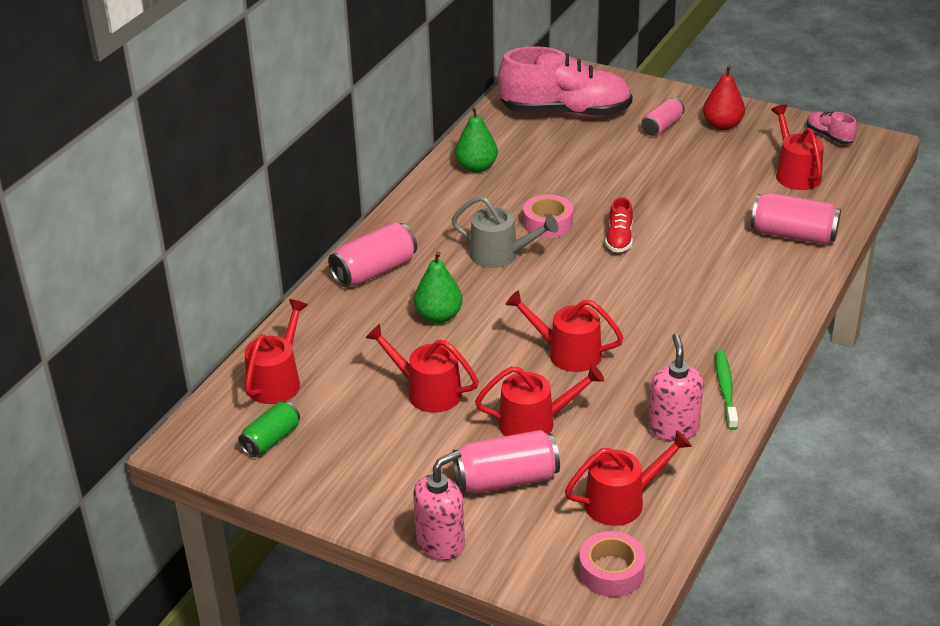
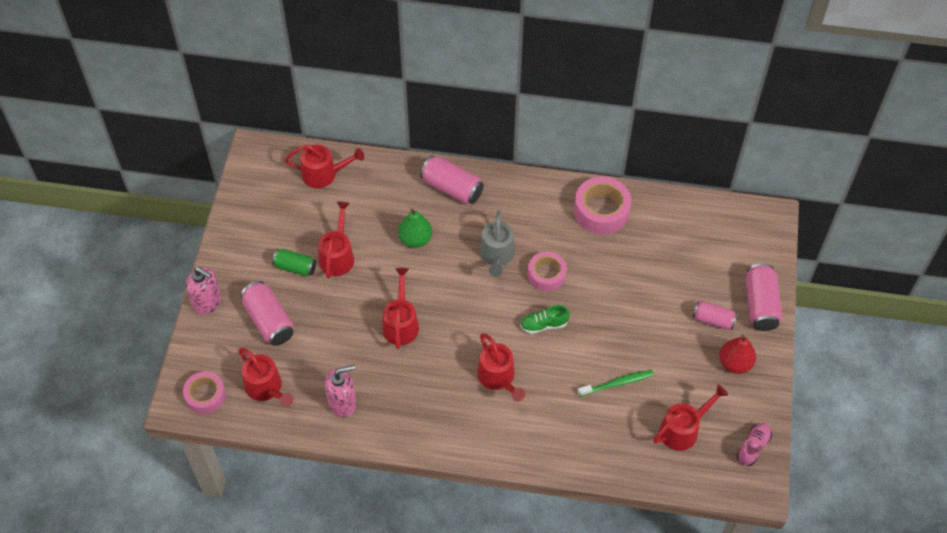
camera: 70 degrees right, 20 degrees up
(271, 439) = (271, 190): green can -> green can (295, 267)
(476, 167) = (601, 211): green pear -> pink tape
(534, 423) = (325, 322): red watering can -> red watering can (498, 377)
(566, 112) = (705, 248): pink shoe -> none
(619, 239) = (543, 325): red shoe -> green shoe
(725, 390) = (391, 427): green toothbrush -> green toothbrush (617, 383)
(793, 234) = (594, 441): pink can -> pink can (760, 305)

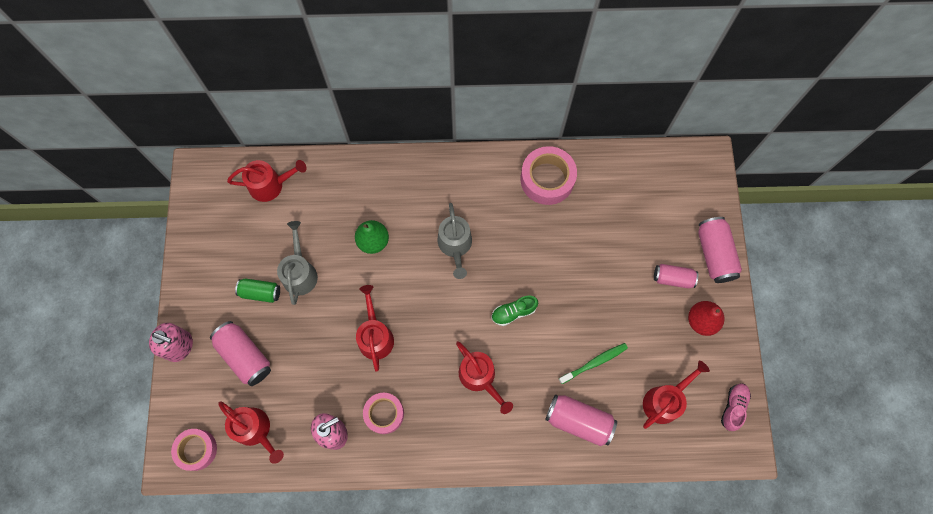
camera: 10 degrees left, 15 degrees up
(337, 256) = (300, 273): red watering can -> grey watering can
(452, 188) = (399, 179): pink can -> pink can (578, 421)
(546, 275) = (506, 257): pink tape -> pink tape (384, 414)

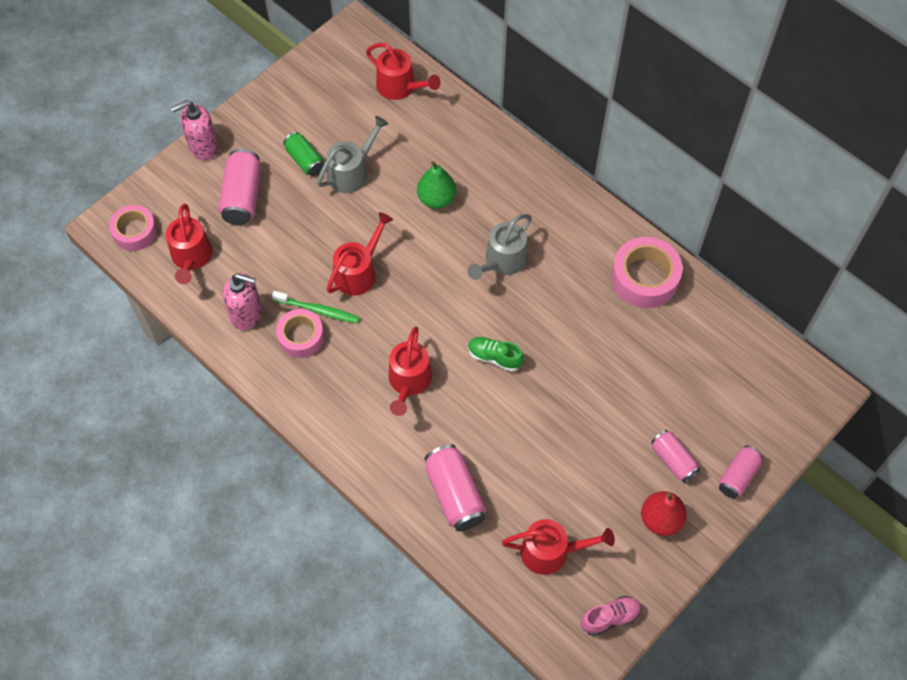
camera: 45 degrees right, 10 degrees down
(180, 346) = (203, 147): pink soap dispenser -> pink soap dispenser turned 90 degrees clockwise
(594, 363) = (521, 461): green toothbrush -> green toothbrush (318, 310)
(714, 254) = (738, 476): pink can -> pink can, size x0.65

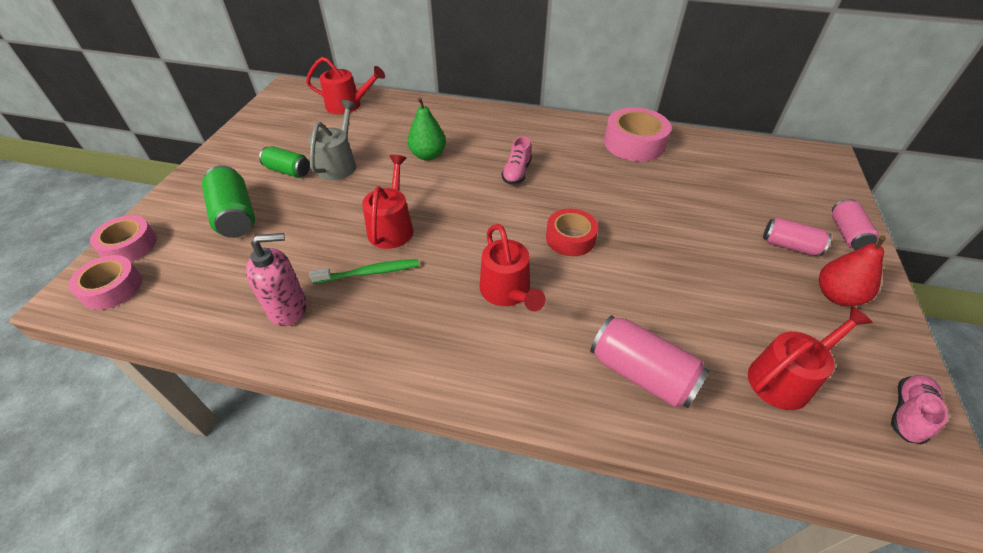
camera: 30 degrees left, 15 degrees down
(191, 257) = (195, 284): red watering can -> none
(203, 147) = (174, 195): pink soap dispenser -> none
(243, 196) = (235, 215): pink can -> green can
(301, 337) = (364, 303): pink tape -> pink tape (129, 245)
(494, 357) = (570, 238): green shoe -> red tape
(502, 261) = (516, 173): grey watering can -> pink shoe

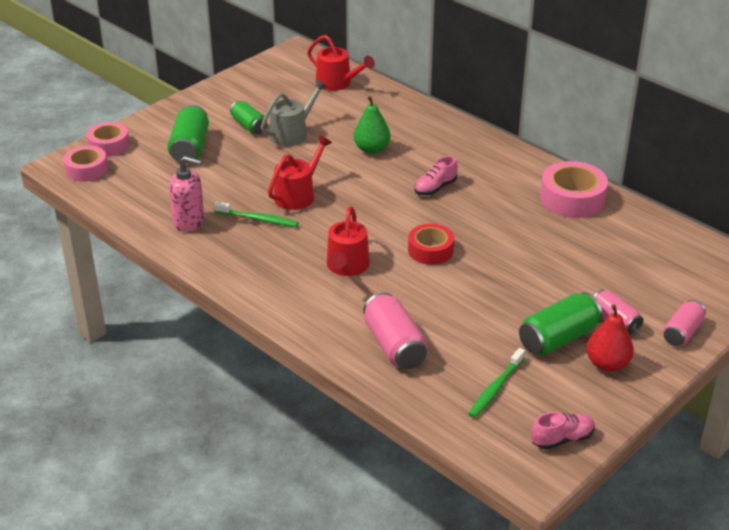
camera: 30 degrees right, 10 degrees down
(770, 286) = (558, 338): none -> green can
(785, 378) = (496, 388): red watering can -> green toothbrush

